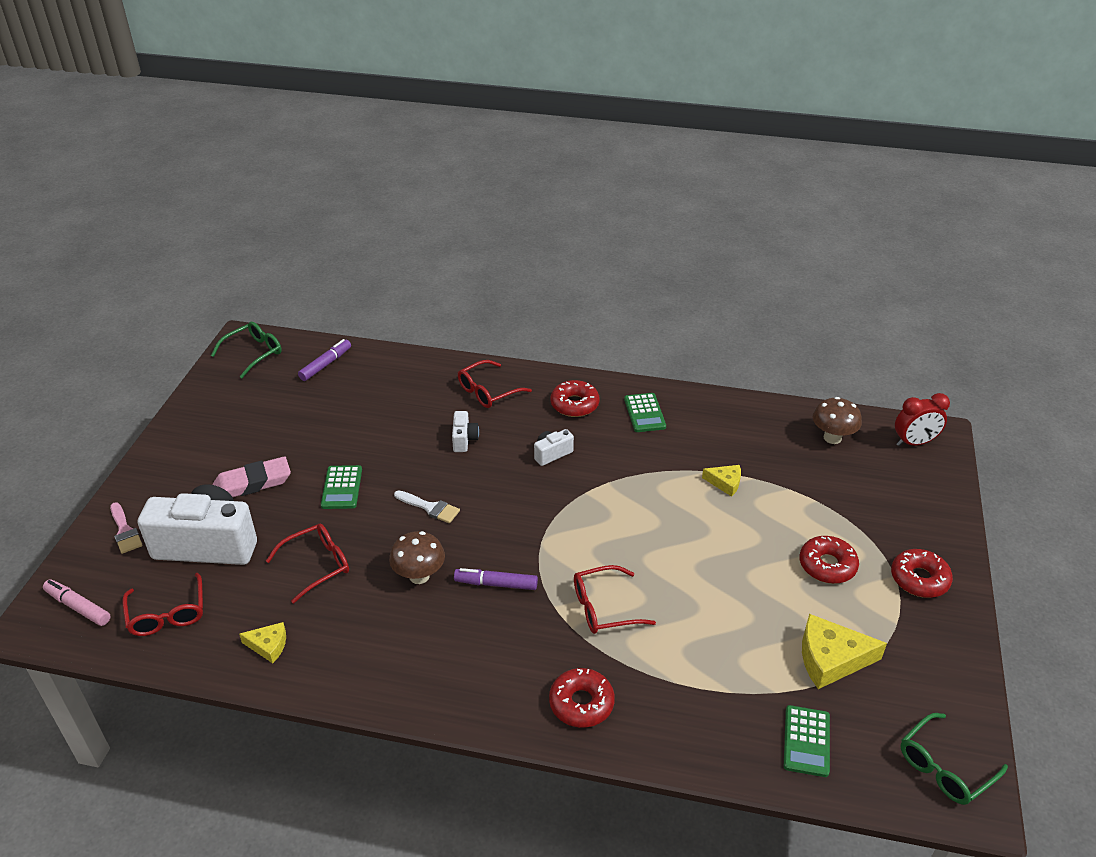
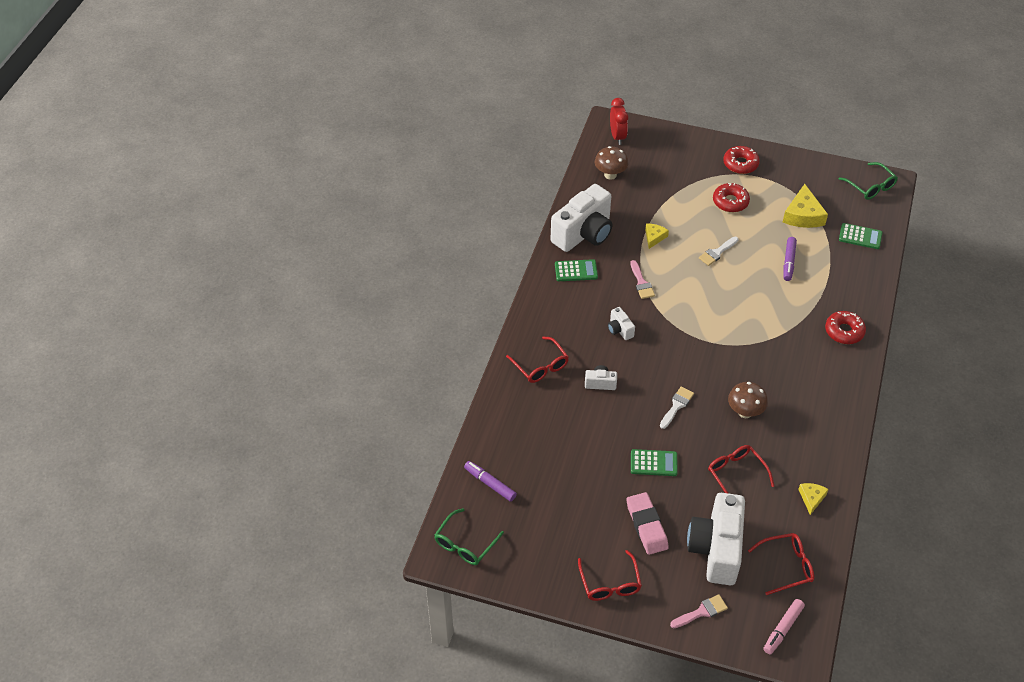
camera: 85 degrees left, 10 degrees up
(254, 353) = (465, 544): green glasses -> green glasses turned 105 degrees counterclockwise
(496, 584) = (751, 369): purple marker -> purple marker (789, 262)
(574, 404) = (562, 311): red donut -> none
(603, 608) = (769, 314): red glasses -> red glasses (610, 583)
(637, 472) = (641, 283): none -> pink brush
(712, 417) = (584, 233): none -> white camera
(714, 549) = (717, 252): none -> white brush

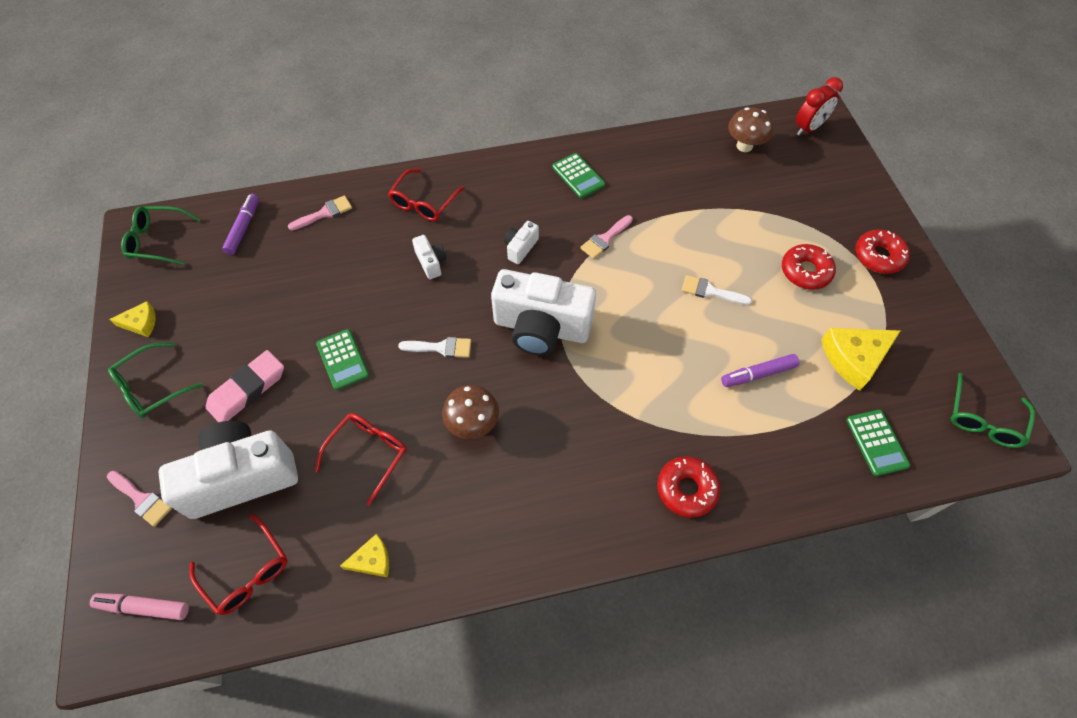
camera: 60 degrees right, 10 degrees up
(510, 428) = (325, 213): none -> pink brush
(584, 233) = (637, 160): white camera -> white camera (541, 328)
(610, 583) = (151, 387): red glasses -> green glasses
(654, 237) = (684, 222): yellow cheese -> yellow cheese (141, 323)

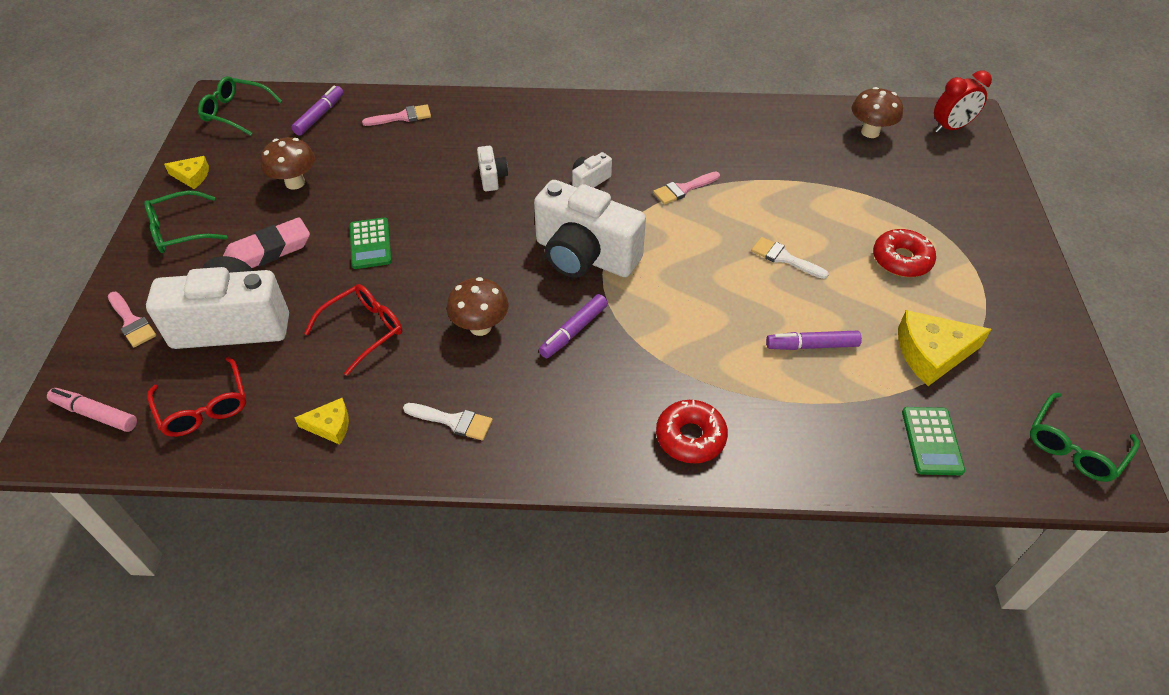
camera: 15 degrees right, 10 degrees down
(246, 308) = (295, 183): none -> brown mushroom
(423, 203) = (504, 125): red glasses -> none
(441, 348) = (473, 253): white brush -> white brush (453, 421)
(556, 408) = (574, 331): none -> purple marker
(578, 176) = (675, 129): green calculator -> none
(878, 256) = (995, 261): red donut -> none

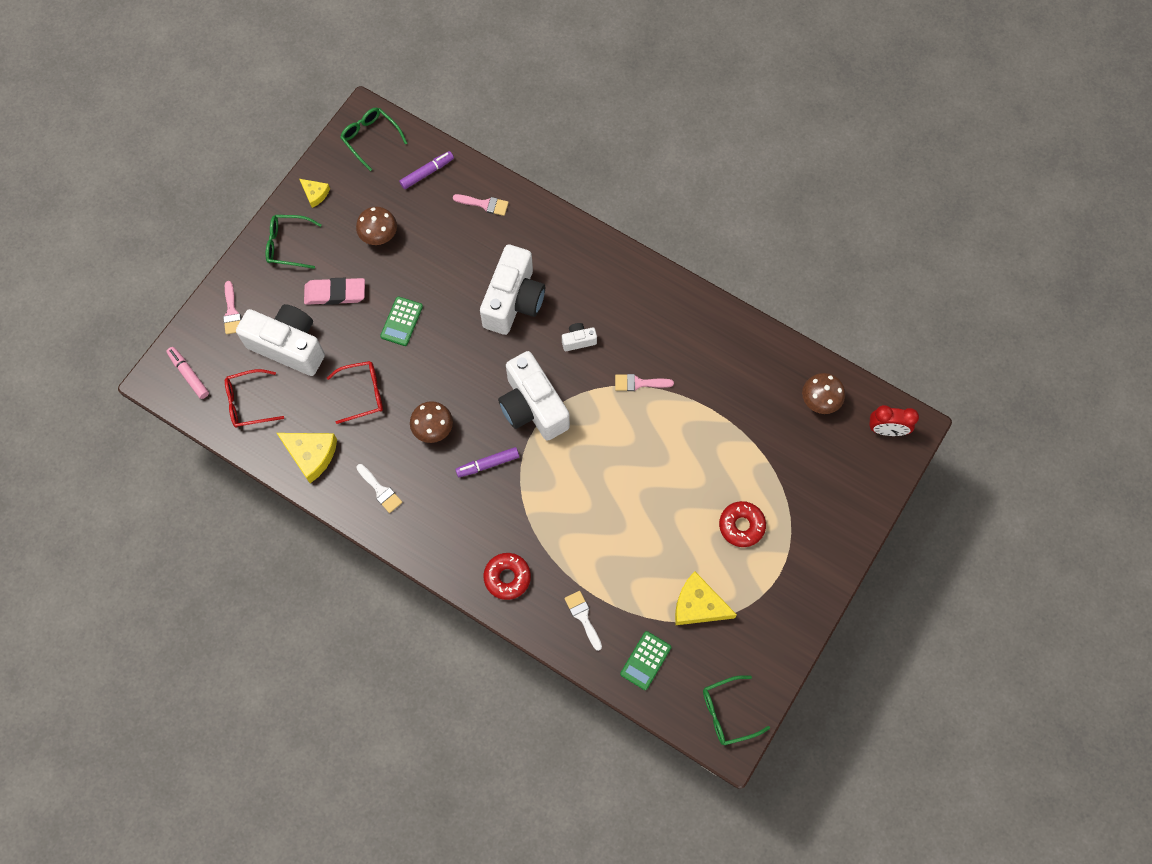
camera: 30 degrees right, 20 degrees up
(204, 407) = (248, 402): red glasses -> red glasses turned 75 degrees clockwise
(330, 425) = (311, 455): yellow cheese -> yellow cheese, size x1.77
(492, 177) = (513, 301): white camera -> white camera, size x2.31
(784, 258) = (663, 480): white brush -> white brush (583, 617)
(812, 346) = (627, 557): purple marker -> none

